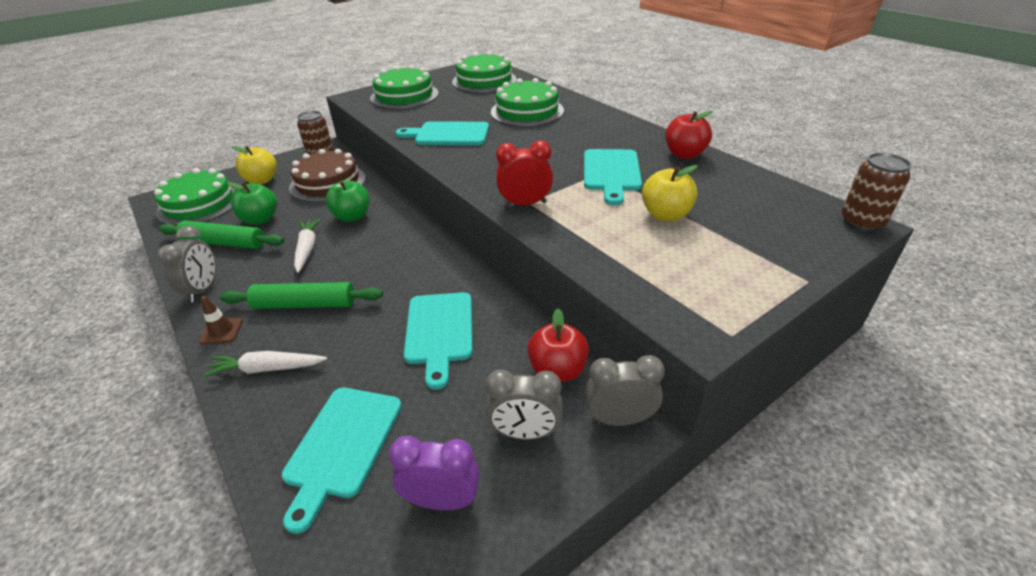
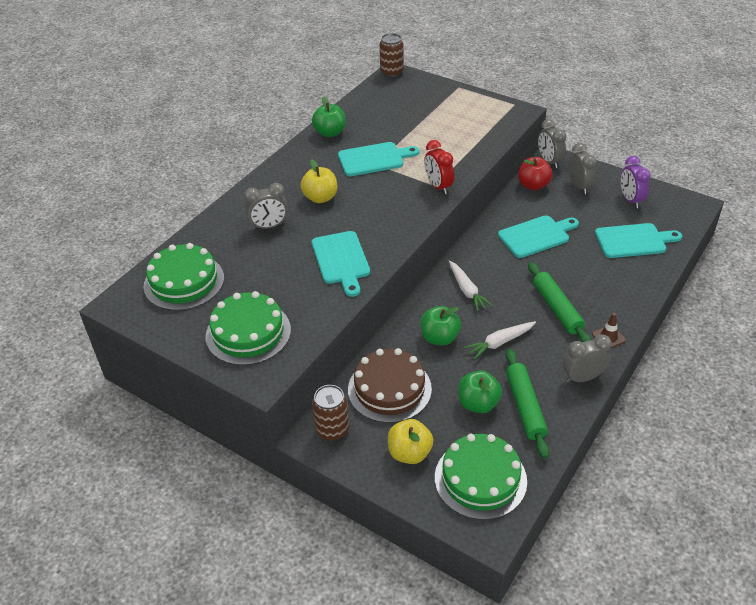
camera: 110 degrees left, 5 degrees up
(267, 369) = (616, 295): white carrot -> white carrot (467, 290)
(527, 111) = (269, 226): green cake -> grey clock
(665, 215) = (420, 131): yellow apple -> yellow apple (320, 198)
(684, 154) = (330, 133): red apple -> green apple

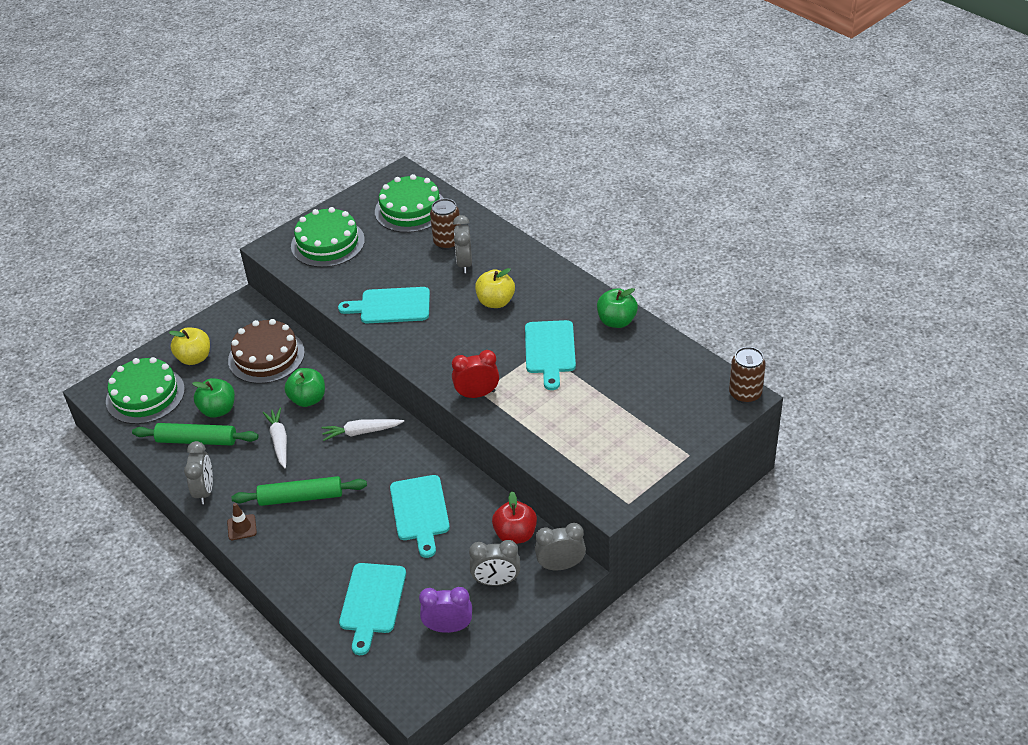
camera: 105 degrees right, 0 degrees up
(332, 430) = (243, 317): brown can -> brown can (447, 242)

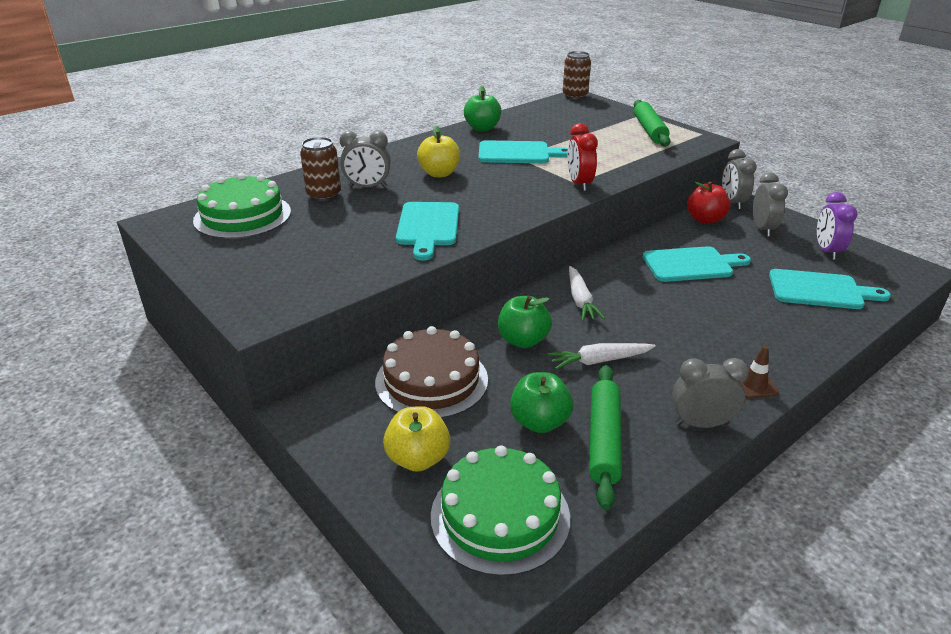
camera: 90 degrees left, 10 degrees down
(301, 497) = (691, 340): green rolling pin -> green rolling pin (649, 130)
(327, 243) = (276, 271): green cake -> none

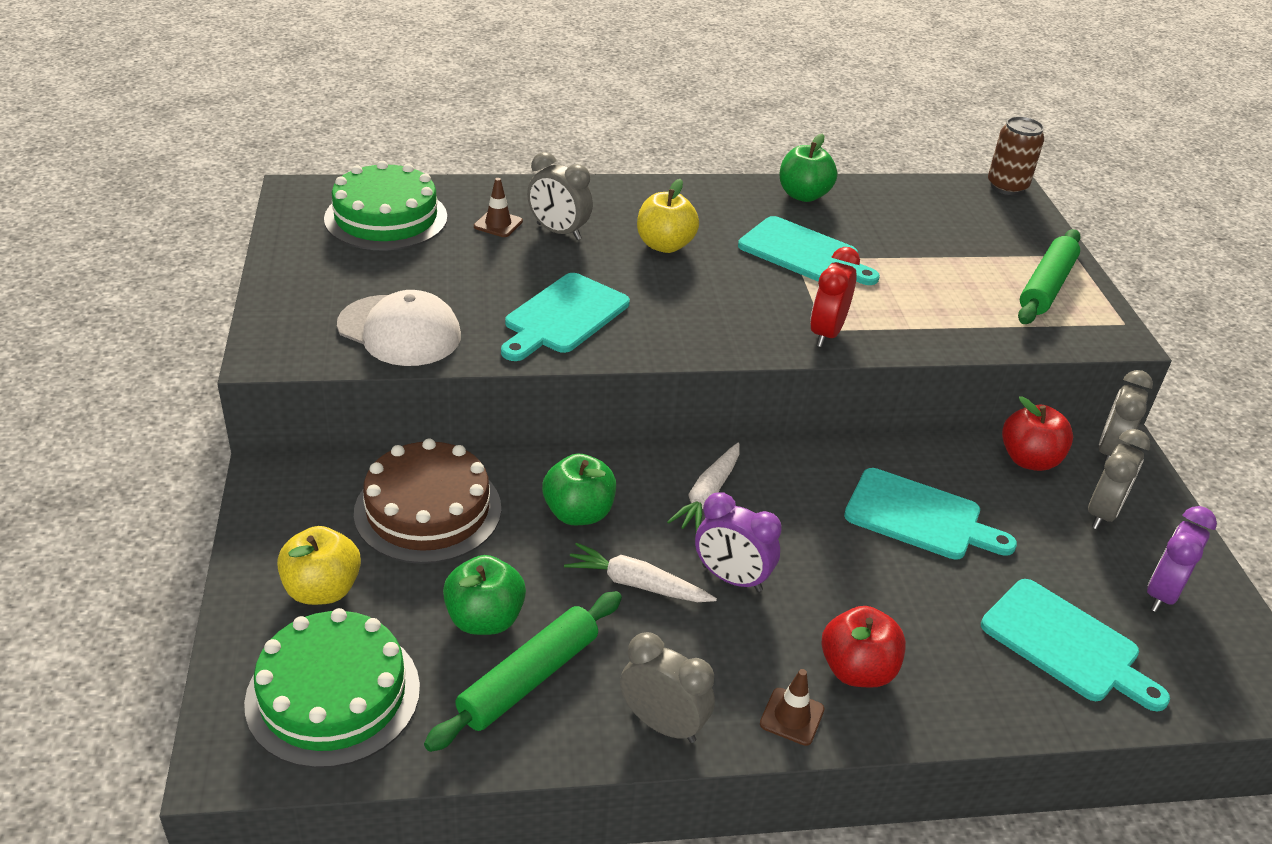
camera: 30 degrees right, 5 degrees up
(324, 195) = (498, 224): brown can -> brown traffic cone
(333, 271) = (399, 331): none -> white cap
(643, 334) = (731, 578): none -> purple clock
(754, 347) = (857, 670): none -> red apple

